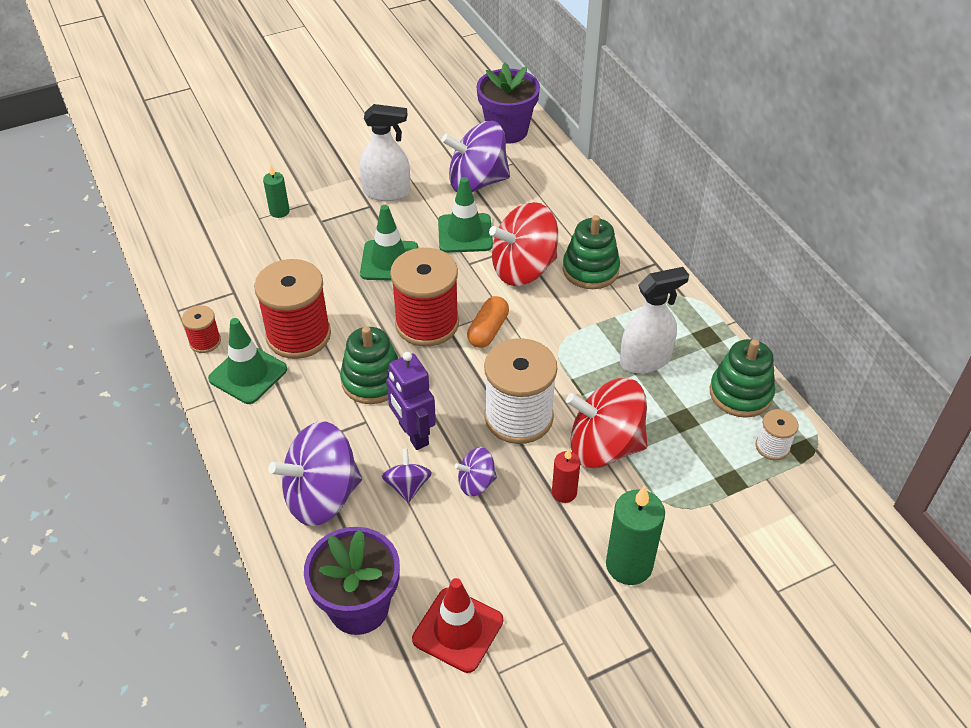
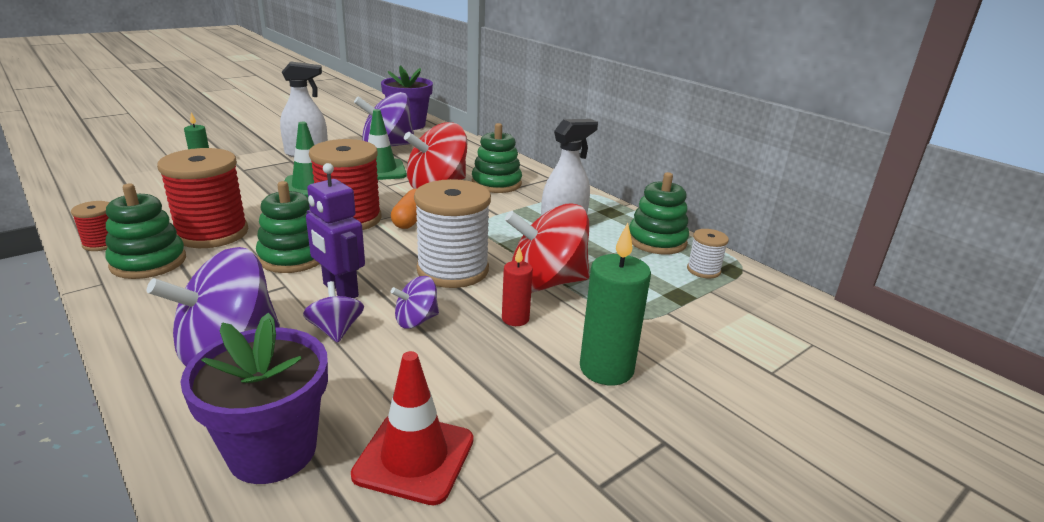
camera: 15 degrees left, 20 degrees down
(248, 374) = (148, 262): green traffic cone -> green stacking toy

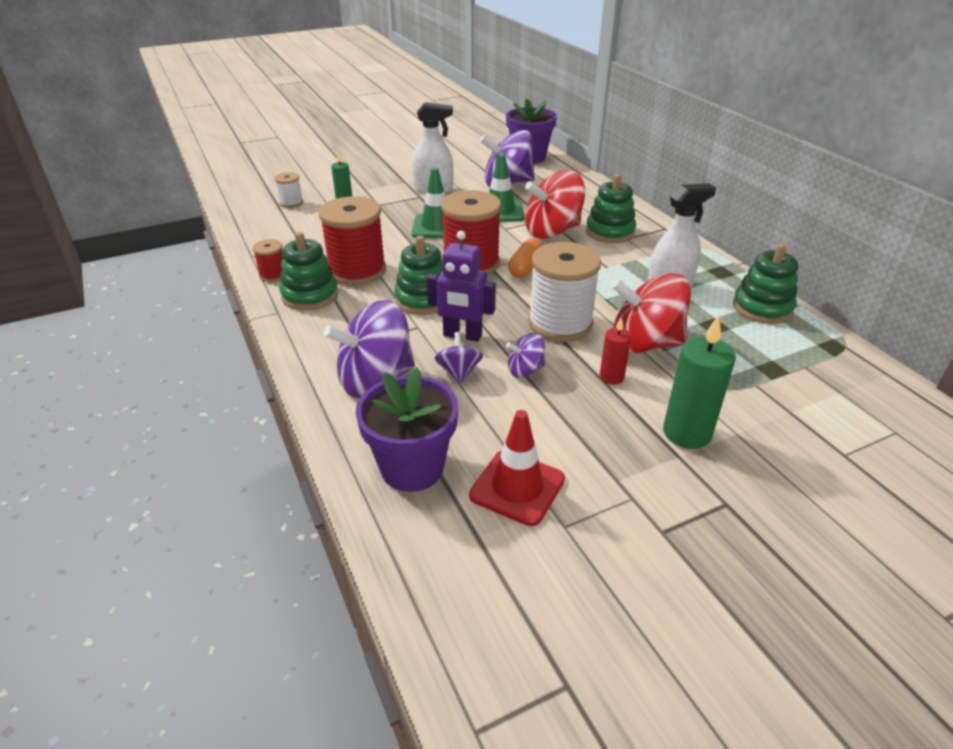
camera: 15 degrees right, 10 degrees up
(340, 290) = (462, 335): purple robot -> purple robot turned 45 degrees counterclockwise
(703, 270) = (803, 344): white spool -> white spool (291, 203)

